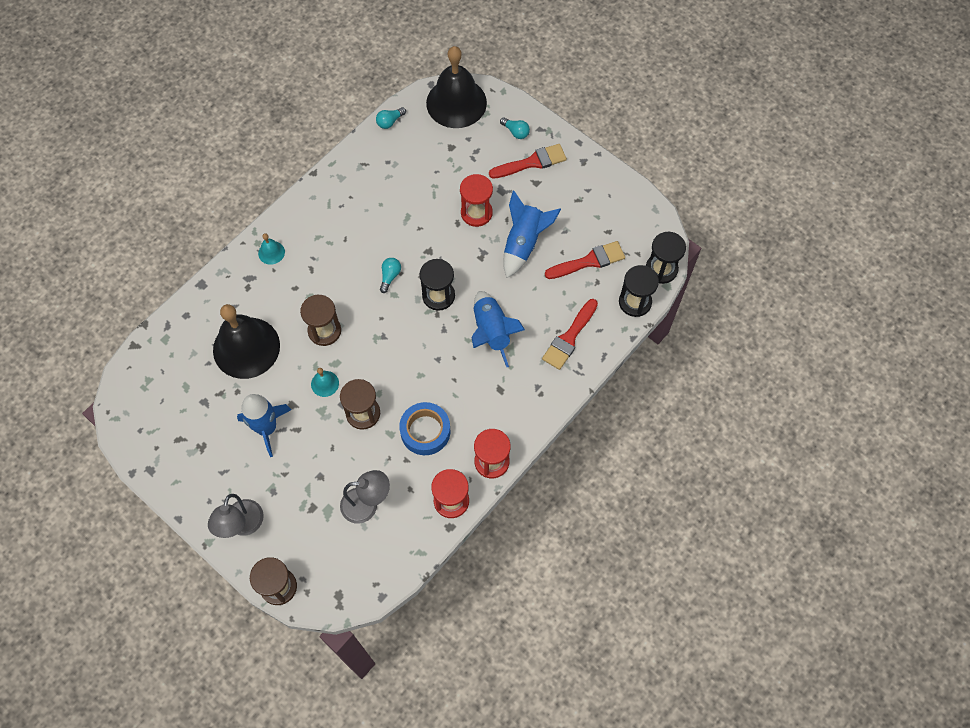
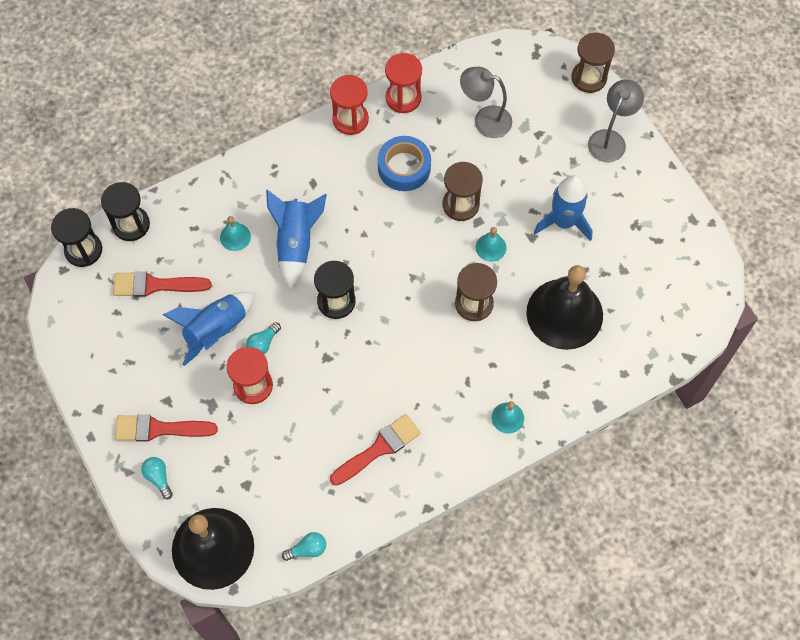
camera: 160 degrees left, 0 degrees up
(390, 276) = (381, 342): turquoise light bulb -> turquoise light bulb (263, 343)
(544, 320) = (235, 237): none -> turquoise bell
(569, 337) = (218, 211): red brush -> red brush (379, 449)

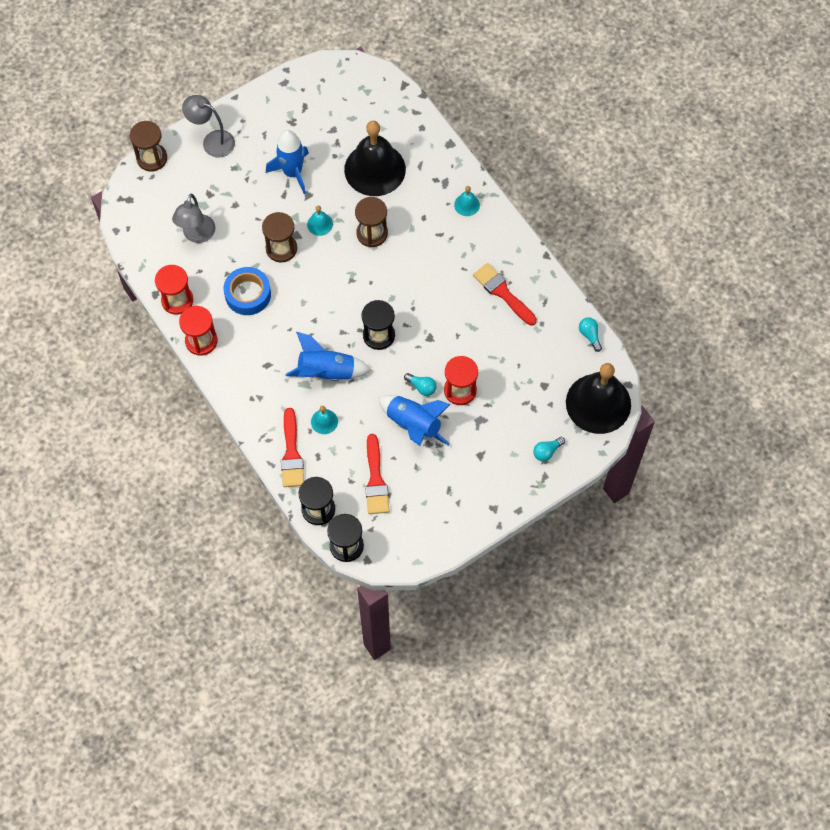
camera: 95 degrees left, 0 degrees up
(159, 429) = (505, 457): red brush -> red brush (291, 453)

